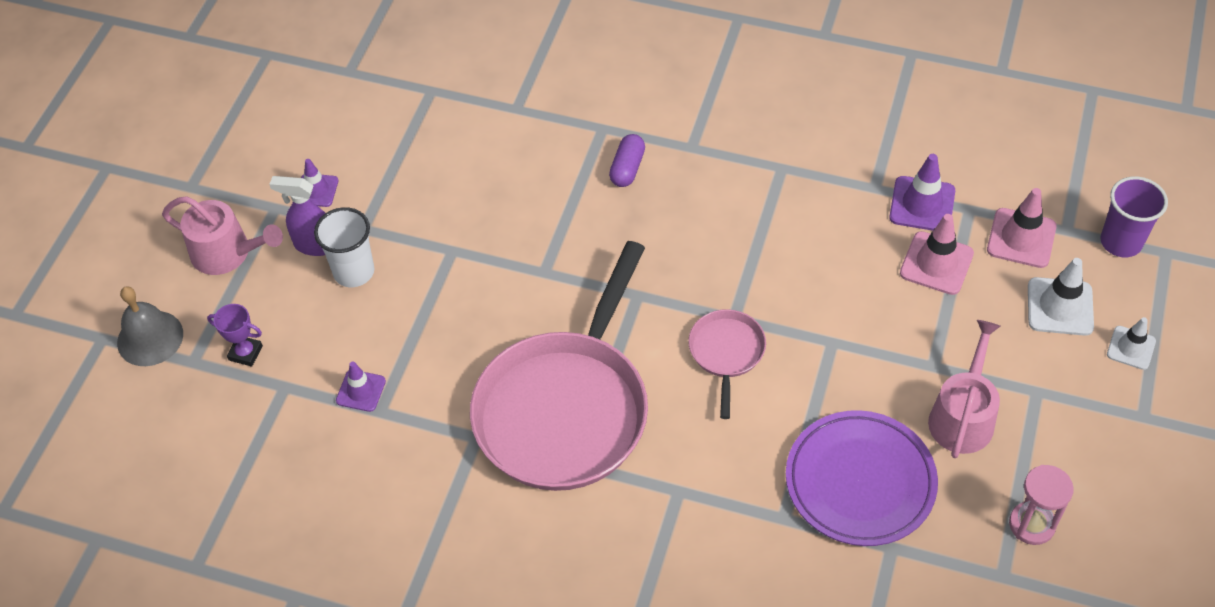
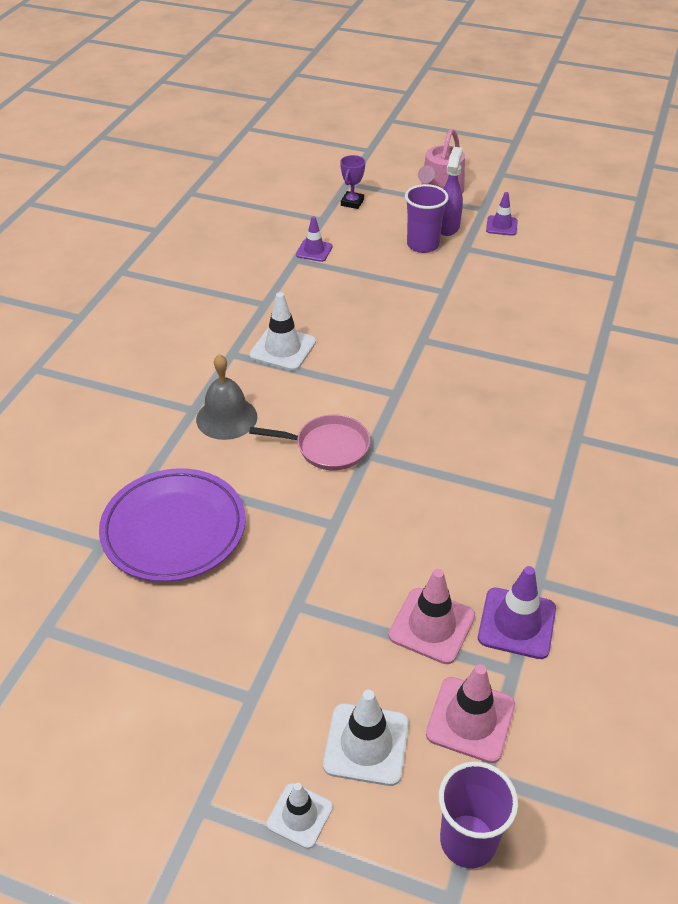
camera: 90 degrees right, 10 degrees down
(150, 338) = (368, 166): grey bell -> grey bell (226, 418)
(354, 272) = (423, 245): white cup -> purple cup
(565, 409) = (282, 349): pink pan -> white traffic cone
(627, 168) = (543, 392): purple capsule -> none
(963, 416) = (231, 622): pink watering can -> none
(1031, 524) = (92, 664): pink hourglass -> none

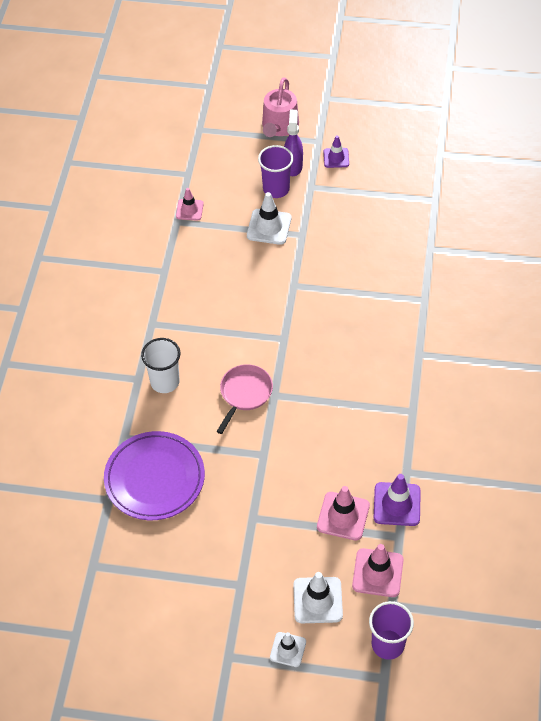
camera: 10 degrees left, 10 degrees up
(226, 418) = (165, 382): grey bell -> white cup
(282, 349) = (189, 312): white traffic cone -> white traffic cone (269, 227)
(314, 251) = (189, 210): purple traffic cone -> pink traffic cone
(328, 447) = (244, 394): pink pan -> pink pan turned 60 degrees counterclockwise
(352, 202) = (208, 151): purple trophy -> none

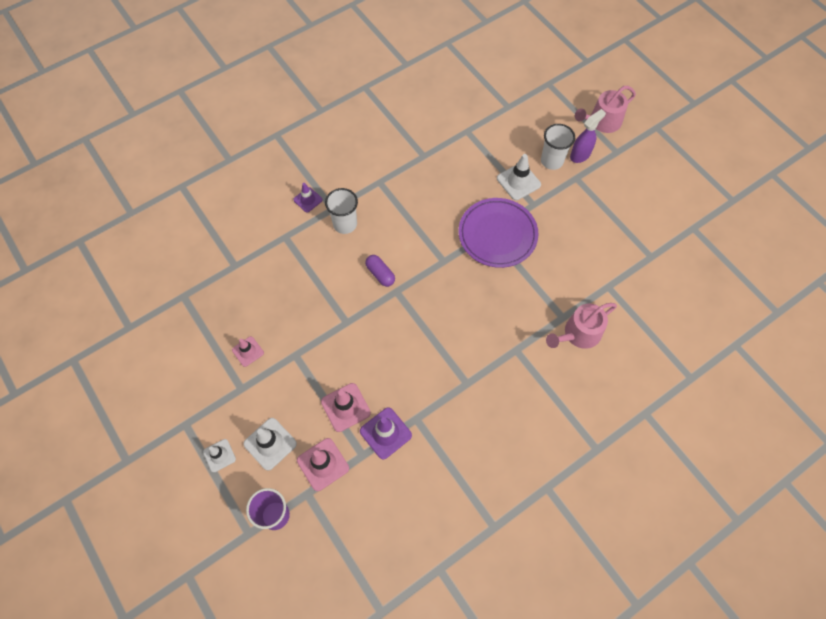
camera: 45 degrees right, 10 degrees up
(155, 478) = (272, 277): purple plate -> purple plate (497, 235)
(189, 210) = (483, 130): pink traffic cone -> pink traffic cone (248, 351)
(244, 394) = (380, 274): pink pan -> purple capsule
(276, 189) = (552, 161): purple cup -> white cup
(336, 158) = (615, 172): purple traffic cone -> purple traffic cone (308, 200)
(450, 301) = (578, 334): none -> pink watering can

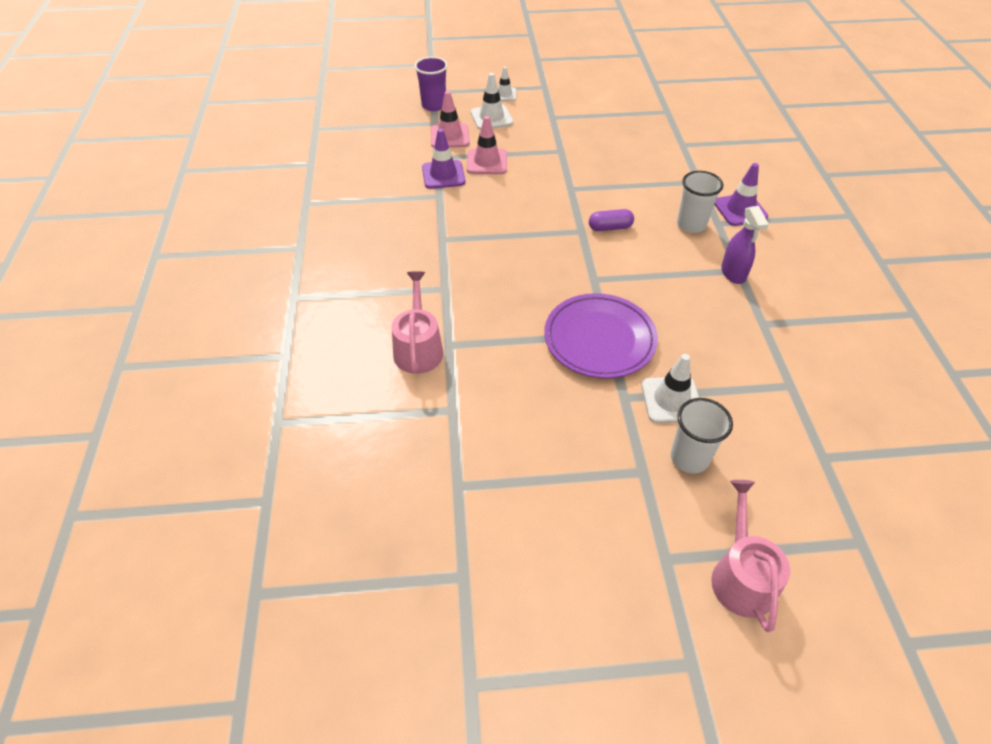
camera: 120 degrees right, 15 degrees down
(248, 351) = (585, 129): pink traffic cone -> none
(308, 200) = (740, 210): purple traffic cone -> purple traffic cone, size x1.55
(580, 155) = (683, 501): purple spray bottle -> purple spray bottle (733, 273)

